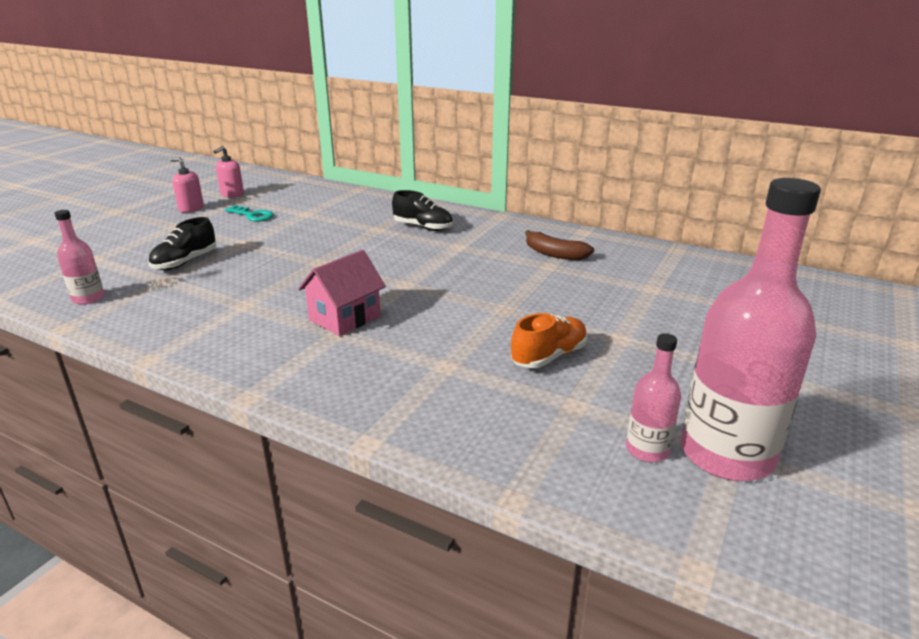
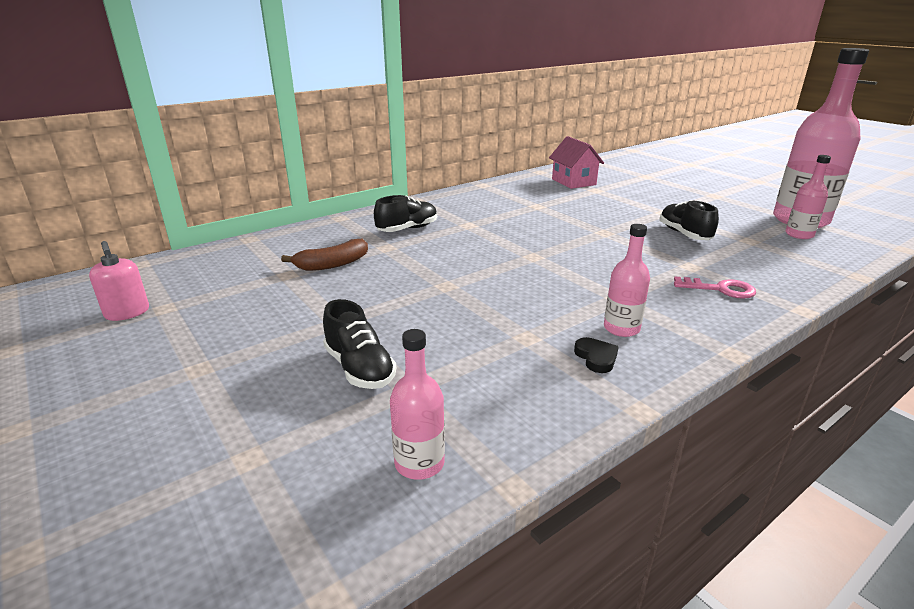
camera: 65 degrees left, 0 degrees up
(191, 208) = (135, 350): pink soap dispenser -> none
(221, 335) = (596, 357): none -> black heart
(252, 215) = (243, 306): turquoise key -> none
(275, 340) = (621, 328): none -> pink bottle
(345, 318) = (589, 290): pink house -> pink house (573, 182)
(392, 386) = (719, 289): none -> pink key
(549, 356) = (684, 234): orange shoe -> black shoe
(554, 254) = (517, 200): brown banana -> brown banana (332, 264)

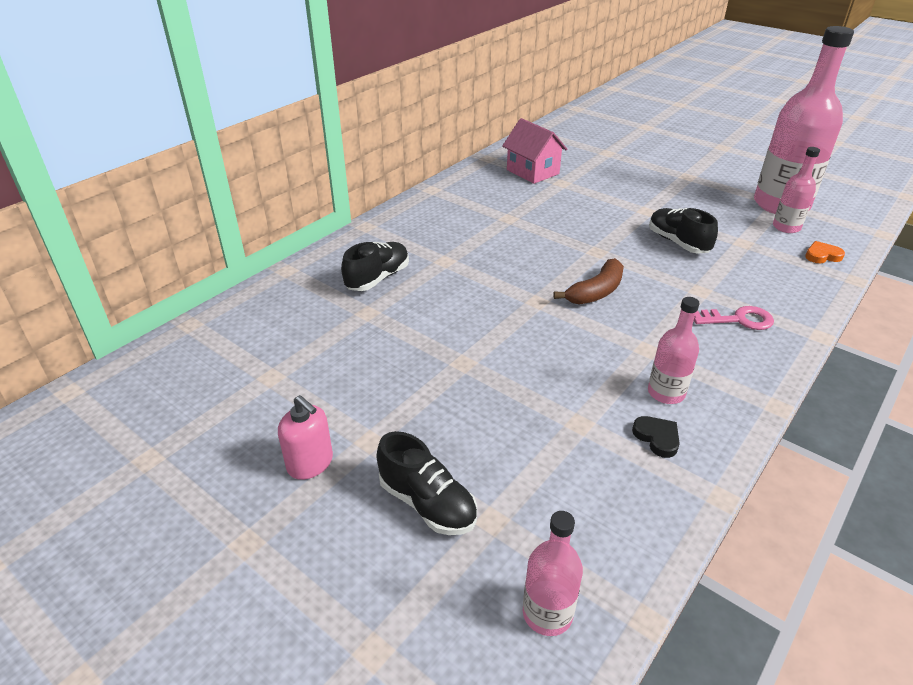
camera: 15 degrees left, 10 degrees up
(127, 313) = (104, 476): pink soap dispenser -> pink soap dispenser (310, 463)
(332, 264) = (317, 351): brown banana -> brown banana (596, 292)
(829, 256) = (822, 255): none -> orange heart

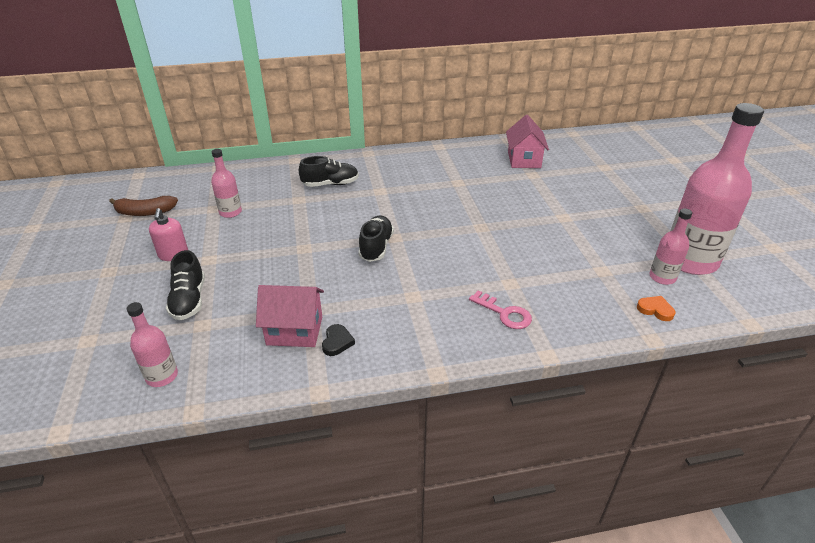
camera: 40 degrees right, 0 degrees up
(596, 292) = (438, 249): brown banana -> brown banana (145, 212)
(600, 455) = (294, 331): none -> pink house
(666, 393) = (382, 324): pink bottle -> pink bottle (230, 212)
(677, 242) = (549, 247): black shoe -> black shoe (376, 247)

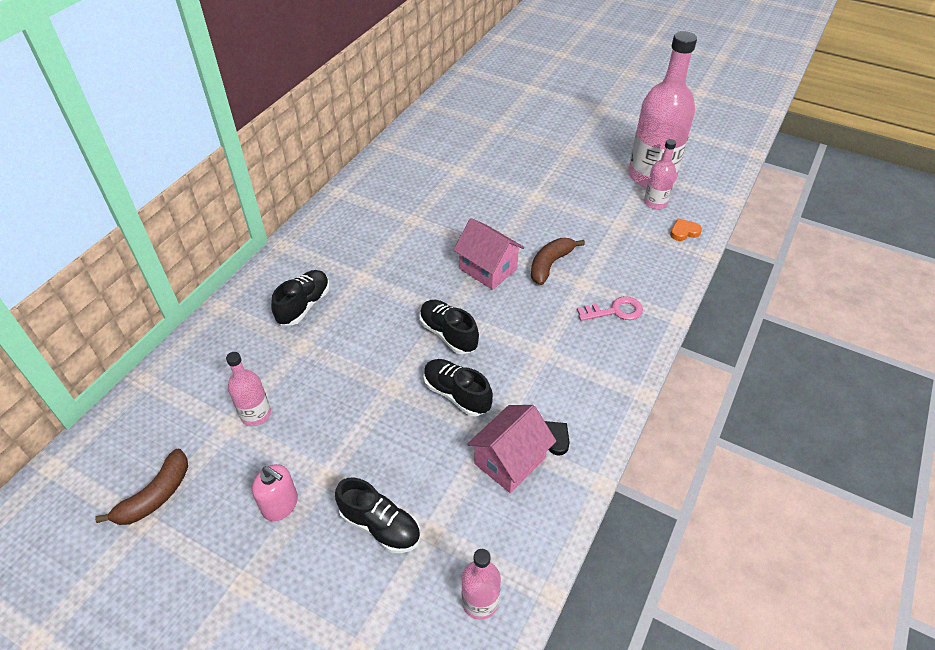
camera: 50 degrees left, 10 degrees up
(327, 277) = (456, 394): none -> black shoe
(505, 257) = (550, 264): none -> brown banana
(524, 160) = (430, 159): pink house -> pink house (488, 269)

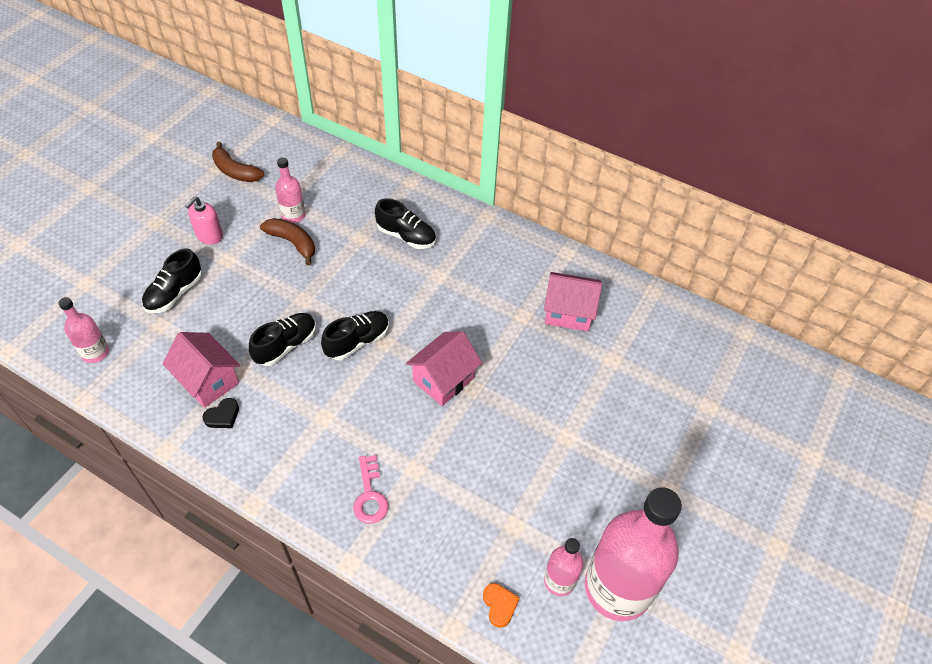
camera: 90 degrees right, 5 degrees up
(409, 192) = (568, 312): none -> pink house
(550, 264) = (447, 439): brown banana -> brown banana (293, 242)

